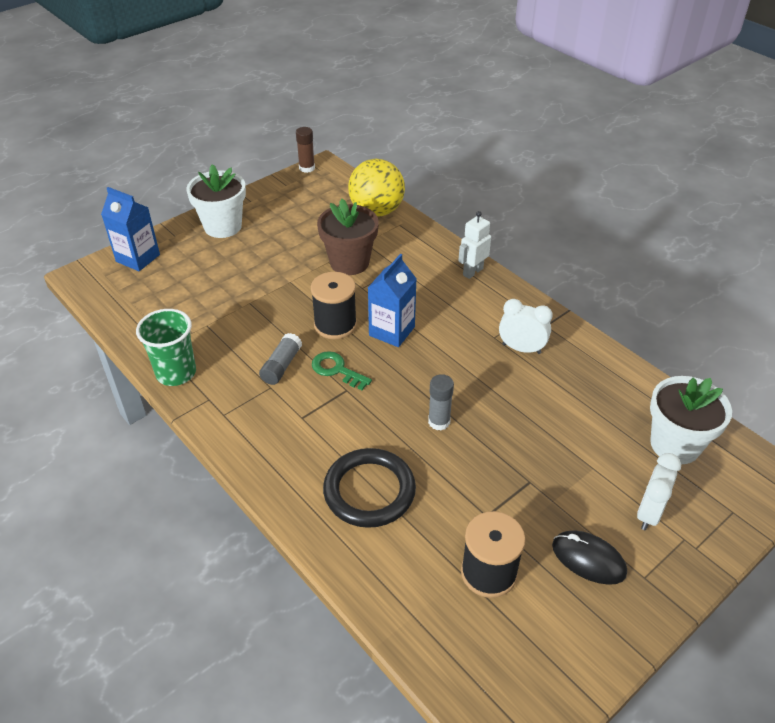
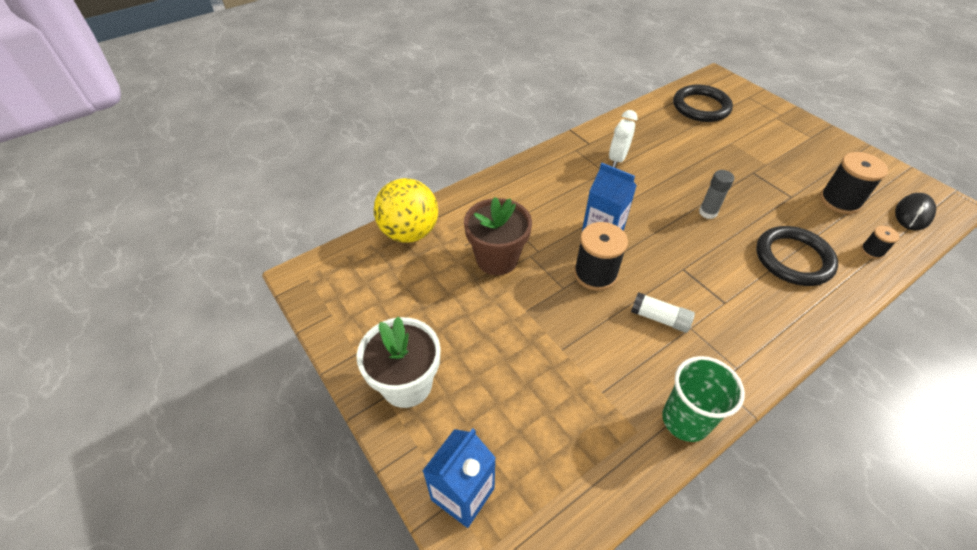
camera: 85 degrees left, 5 degrees up
(281, 366) = (659, 318): grey glue stick -> white glue stick
(307, 168) = (300, 292): brown glue stick -> none
(336, 370) = (658, 275): green key -> none
(391, 582) = (872, 251): none -> black spool
(472, 272) = (519, 174): white robot -> none
(588, 559) = (808, 156): black mouse -> black mouse (913, 214)
(649, 513) = (761, 127): white clock -> none
(675, 444) = (701, 107): white flower pot -> black ring

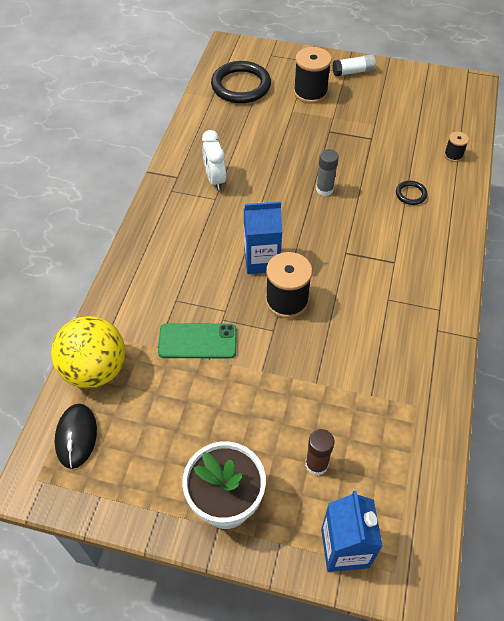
camera: 40 degrees left, 5 degrees up
(497, 259) = (197, 341): brown flower pot -> green phone
(502, 410) = (316, 464): none -> brown glue stick
(659, 318) = (362, 306): white glue stick -> white glue stick (353, 72)
(685, 420) = (438, 373): green cup -> none
(793, 259) = (411, 194): black ring -> black ring, size x0.46
(840, 201) = (405, 123): black spool -> black spool (310, 92)
(913, 214) = (456, 106): black mouse -> black mouse (76, 436)

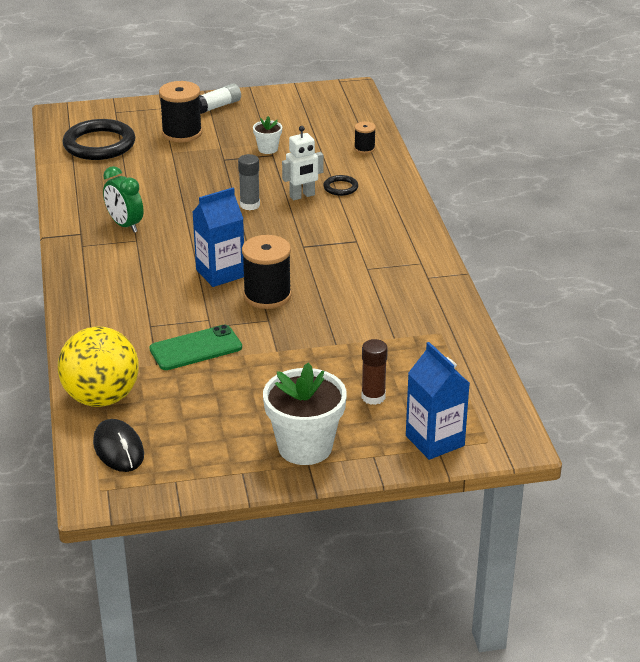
camera: 25 degrees left, 20 degrees down
(215, 179) = (125, 225): white clock -> green clock
(371, 131) = (268, 149): none -> white flower pot
(373, 193) = (302, 196): none -> white robot

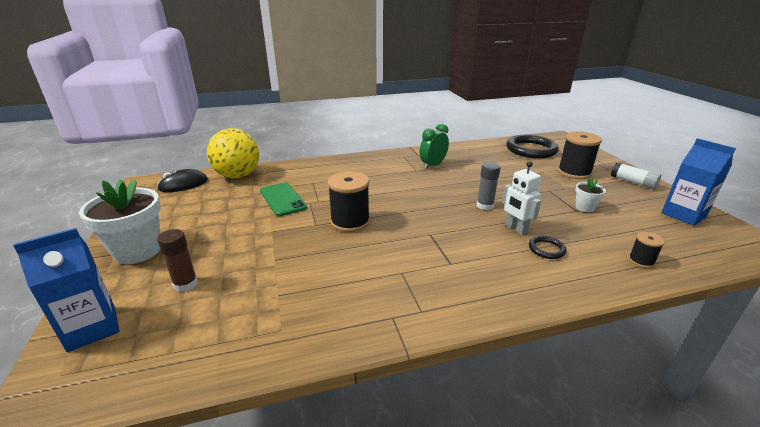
camera: 85 degrees right, 5 degrees down
(220, 273) = (379, 201): blue carton -> blue carton (683, 215)

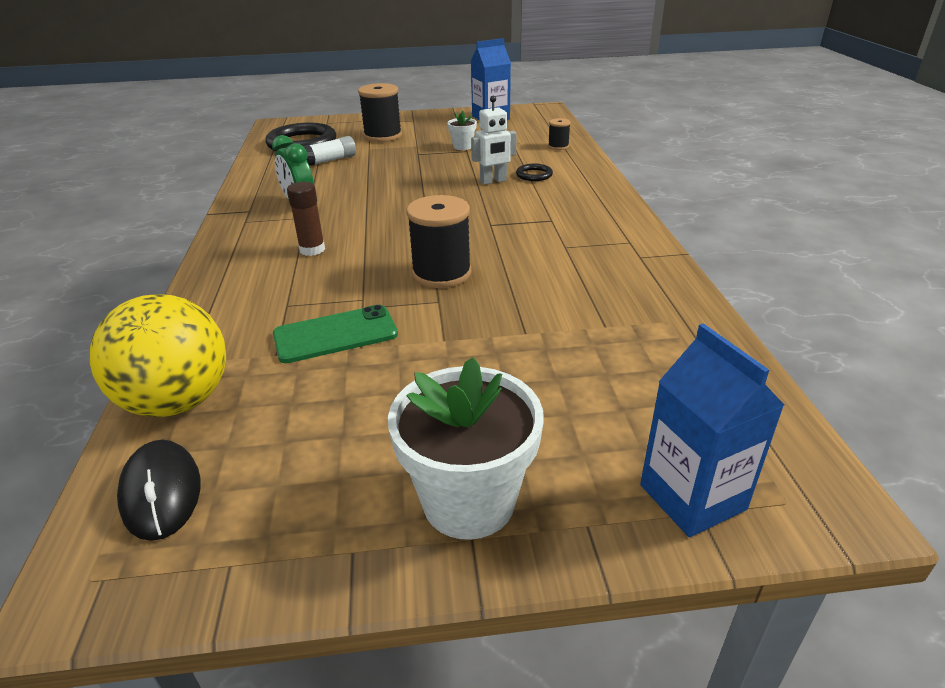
camera: 80 degrees left, 5 degrees up
(185, 284) = (581, 413): brown glue stick -> brown glue stick (312, 249)
(485, 206) = (437, 188): grey glue stick -> none
(633, 182) = (421, 119): white glue stick -> white glue stick (330, 160)

